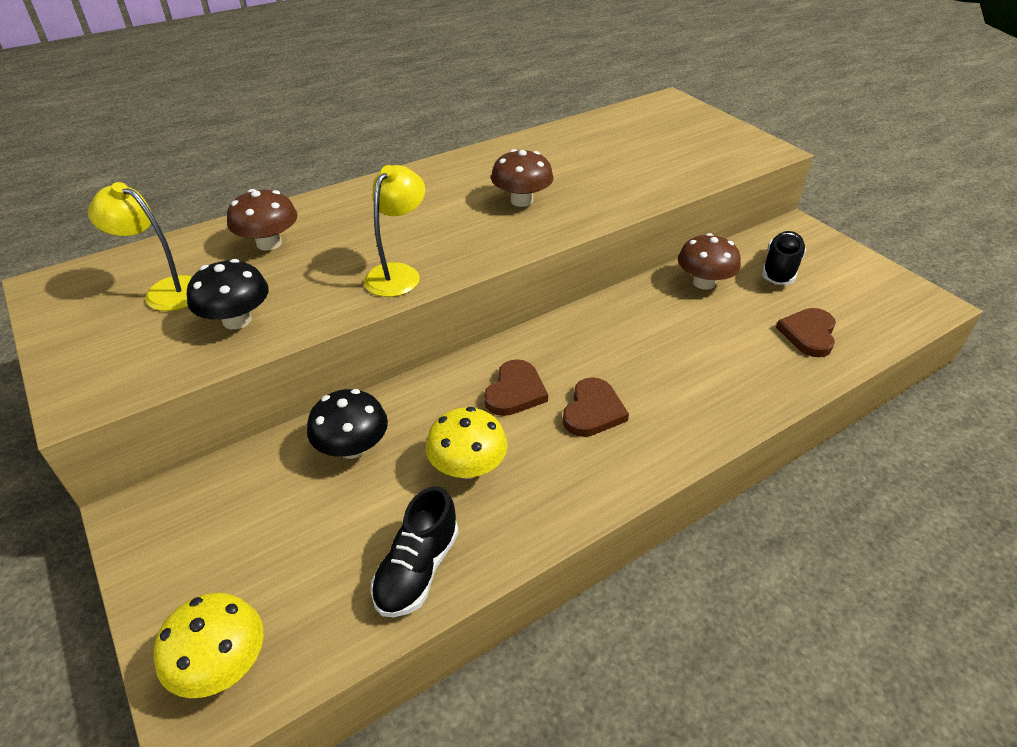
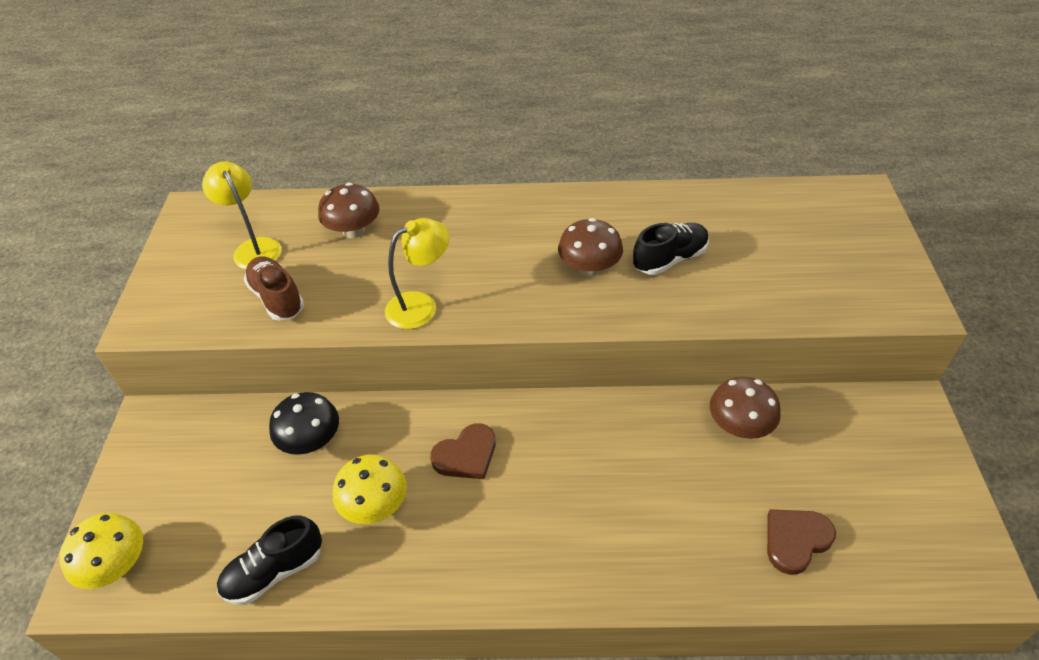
camera: 35 degrees right, 5 degrees up
(237, 320) = (277, 298): black mushroom -> brown shoe
(593, 411) = (512, 509): brown heart -> none
(780, 269) = (839, 449): black shoe -> black shoe (670, 259)

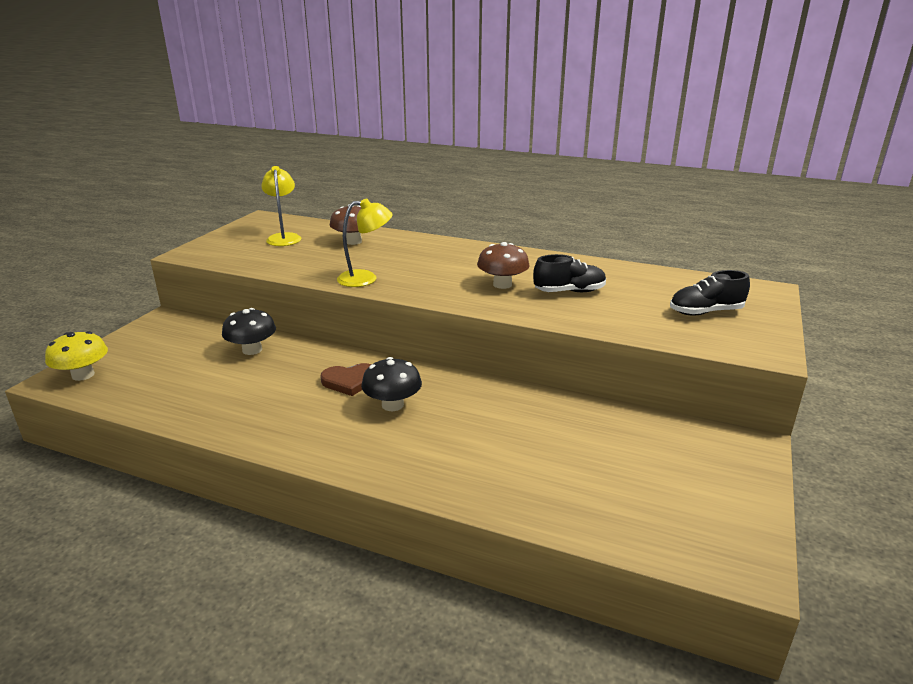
camera: 20 degrees right, 20 degrees down
(274, 572) = (171, 403): black shoe -> black shoe (705, 312)
(277, 298) = (277, 259): brown shoe -> none
(374, 505) = (265, 389): yellow mushroom -> none
(538, 477) = (392, 405): none -> black mushroom
(739, 426) = (578, 417): brown mushroom -> none
(795, 540) = (577, 493): brown heart -> none

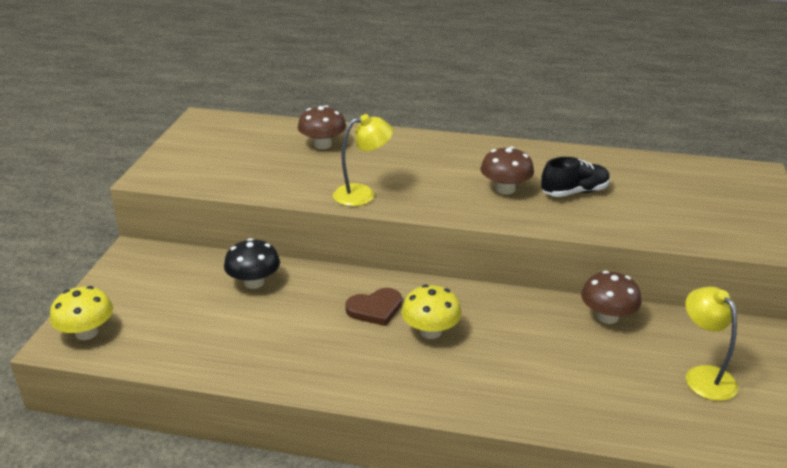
camera: 10 degrees left, 5 degrees up
(284, 237) = (243, 145): yellow lamp -> yellow lamp (703, 376)
(392, 405) = (430, 331): black mushroom -> yellow mushroom
(576, 410) = (607, 317): none -> brown mushroom
(705, 312) = (711, 205): black shoe -> none

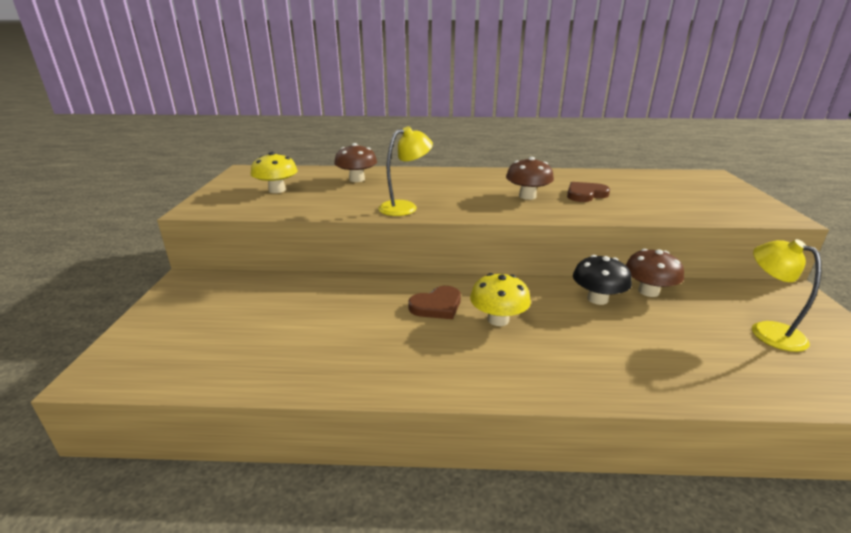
camera: 10 degrees left, 5 degrees down
(86, 333) = (131, 359): yellow mushroom -> yellow mushroom (277, 190)
(254, 282) = (311, 294): black mushroom -> black mushroom (597, 299)
(574, 192) = (585, 194): black shoe -> brown heart

